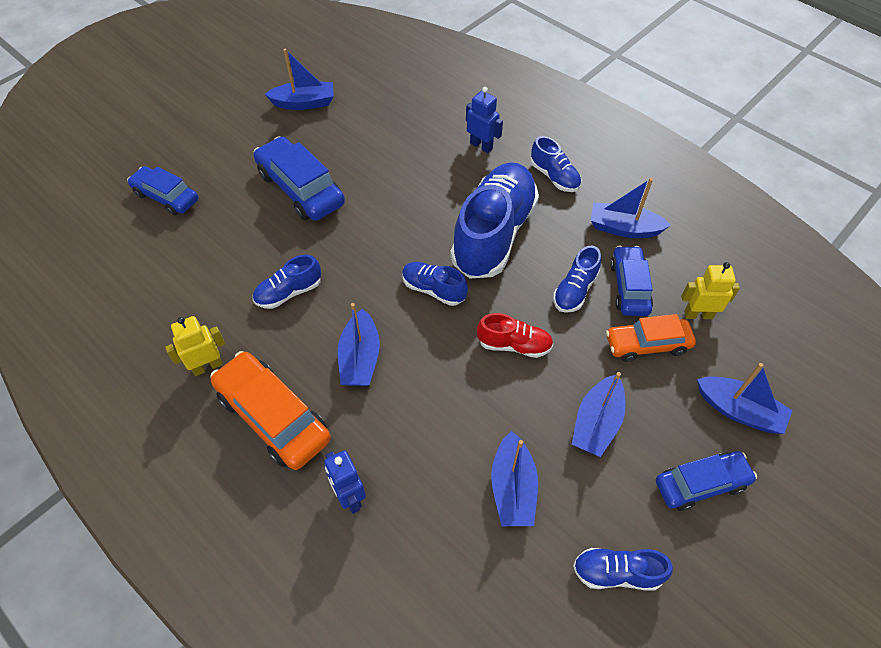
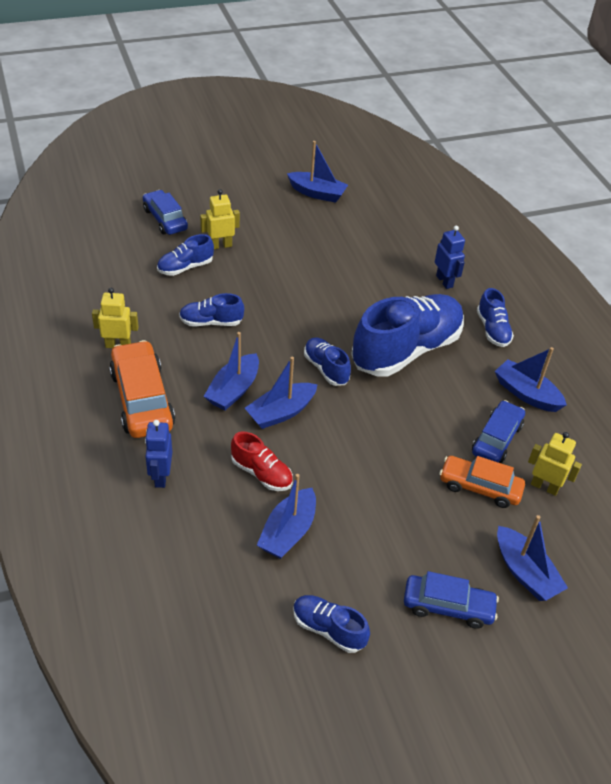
camera: 25 degrees right, 10 degrees down
(243, 201) = (220, 245): none -> yellow robot
(301, 188) = (271, 254): blue car -> none
(514, 345) = (363, 436): red shoe -> red shoe (261, 473)
(575, 290) = (445, 420): blue shoe -> blue shoe (185, 267)
(596, 423) = (391, 521): blue boat -> blue boat (281, 412)

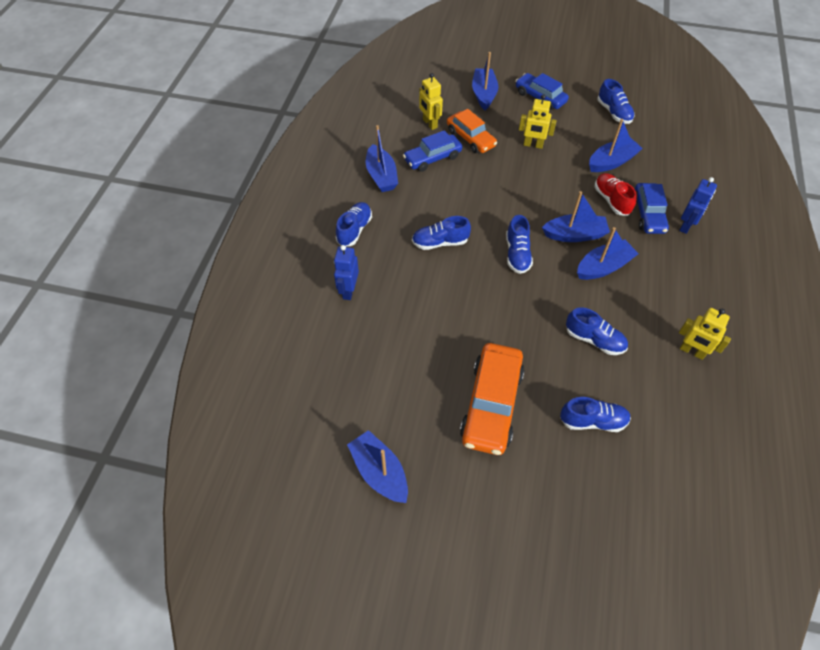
camera: 145 degrees left, 10 degrees up
(142, 399) = (683, 289): orange car -> orange car (491, 404)
(165, 219) = (588, 513): blue car -> blue car (648, 214)
(220, 245) = (540, 436): yellow robot -> yellow robot (533, 145)
(406, 350) = (440, 242): blue shoe -> blue shoe, size x0.47

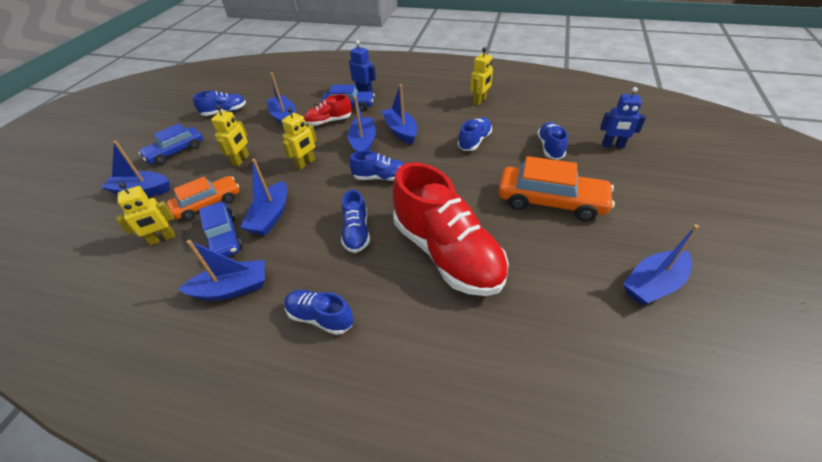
camera: 85 degrees left, 10 degrees down
(348, 291) = (420, 321): blue robot -> blue robot (613, 145)
(417, 309) = (447, 253): none -> red shoe
(457, 182) = (271, 216): none -> blue boat
(533, 193) = (306, 163): none -> yellow robot

